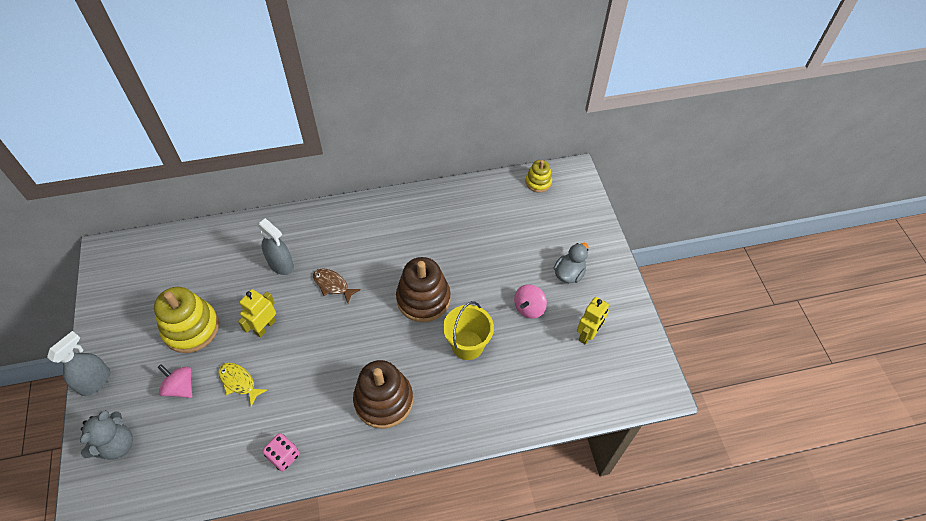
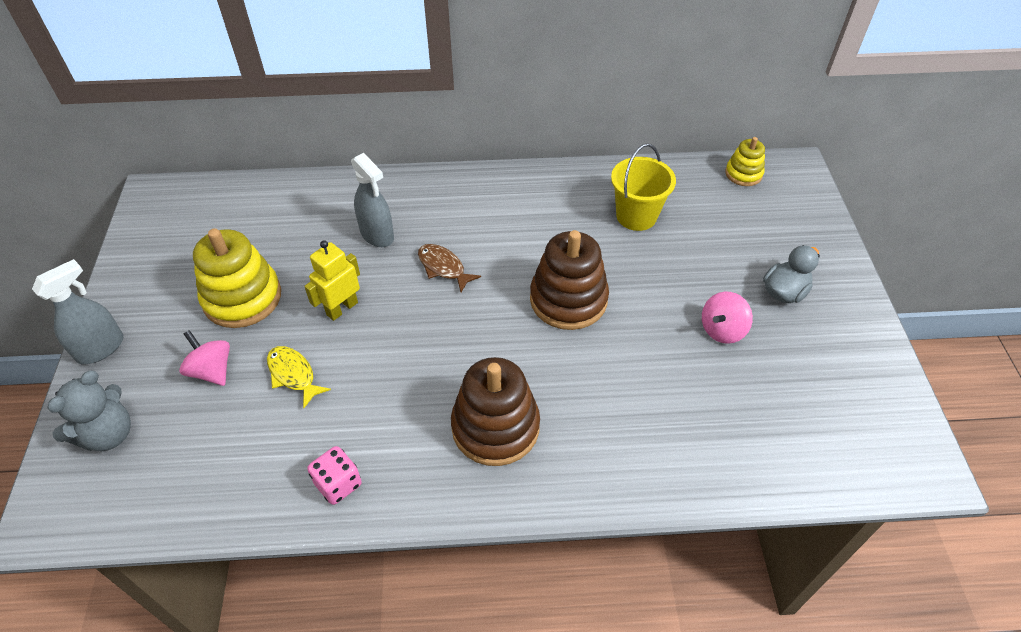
camera: 10 degrees right, 5 degrees down
(467, 345) = (627, 368): yellow bucket -> yellow bucket (636, 216)
(587, 334) = (810, 376): yellow robot -> none

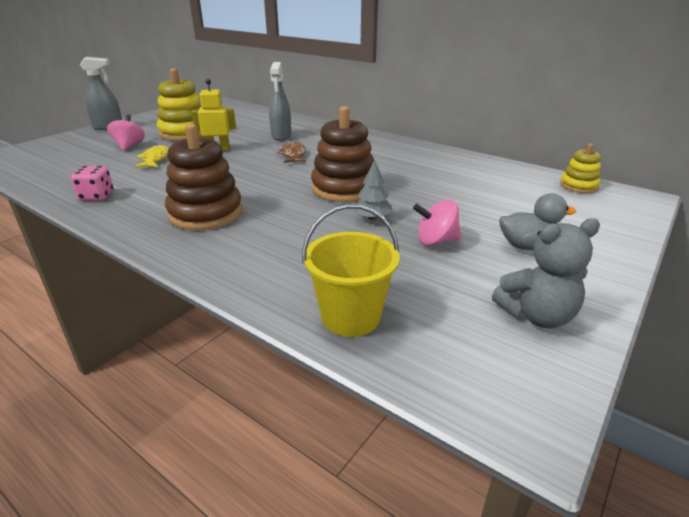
camera: 40 degrees right, 20 degrees down
(108, 434) = (59, 147): grey teddy bear -> grey teddy bear (537, 316)
(636, 216) = (453, 176): yellow bucket -> yellow bucket (350, 317)
(644, 331) = (372, 218): none -> grey tree

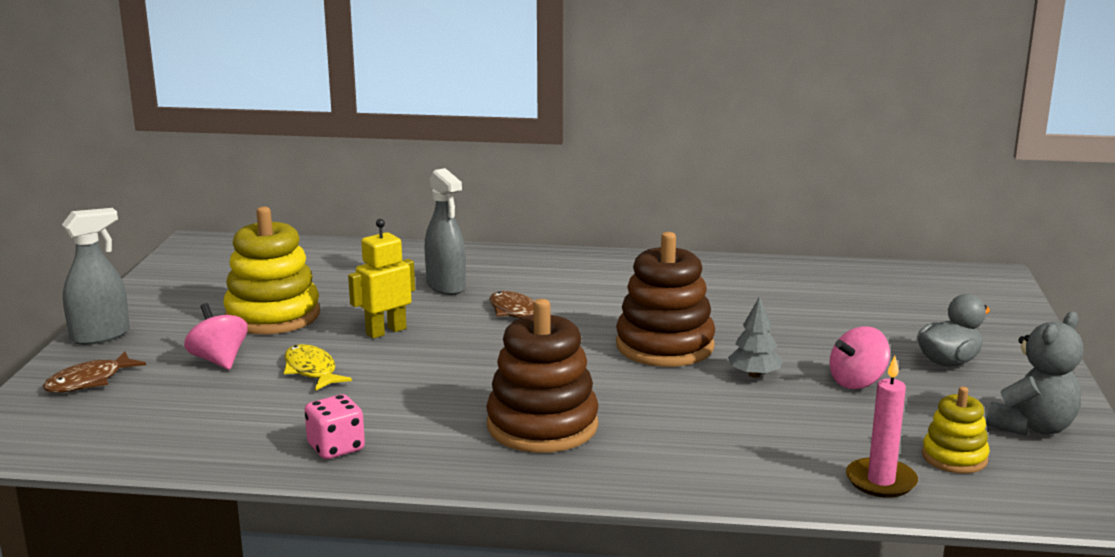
camera: 30 degrees left, 10 degrees down
(69, 143) = (89, 381): none -> brown fish
(350, 317) = (881, 481): yellow bucket -> pink candle
(578, 186) = (920, 276): yellow stacking toy -> yellow stacking toy (954, 457)

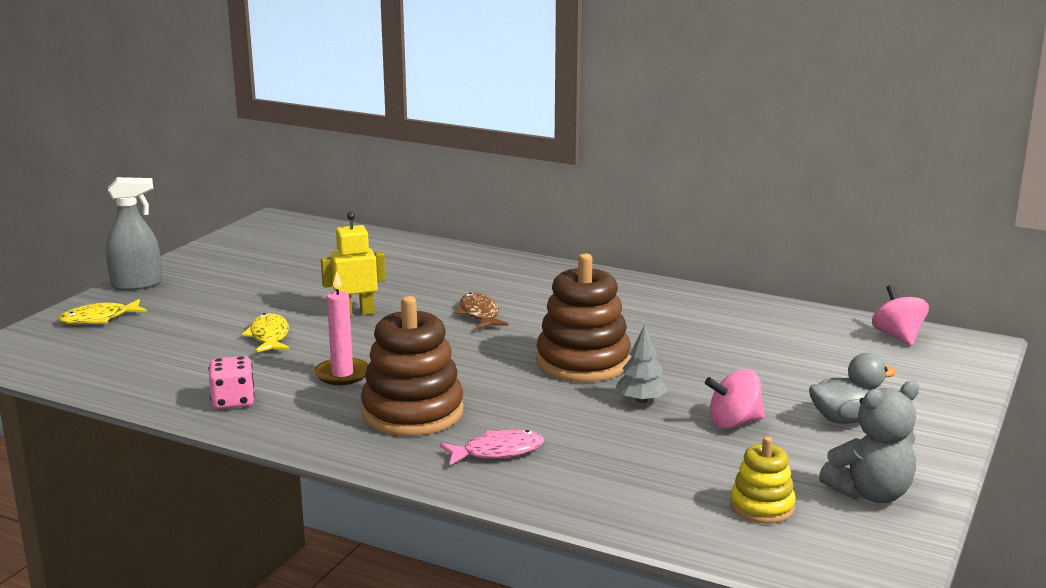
camera: 20 degrees right, 0 degrees up
(89, 381) = (99, 319): brown fish -> yellow fish
(219, 360) = (206, 317): pink spinning top -> pink spinning top (898, 336)
(273, 316) = (278, 287): yellow stacking toy -> none
(446, 286) = (440, 283): grey spray bottle -> none
(665, 451) = (497, 452): none -> pink fish
(881, 481) = (669, 514): pink candle -> pink candle (342, 374)

